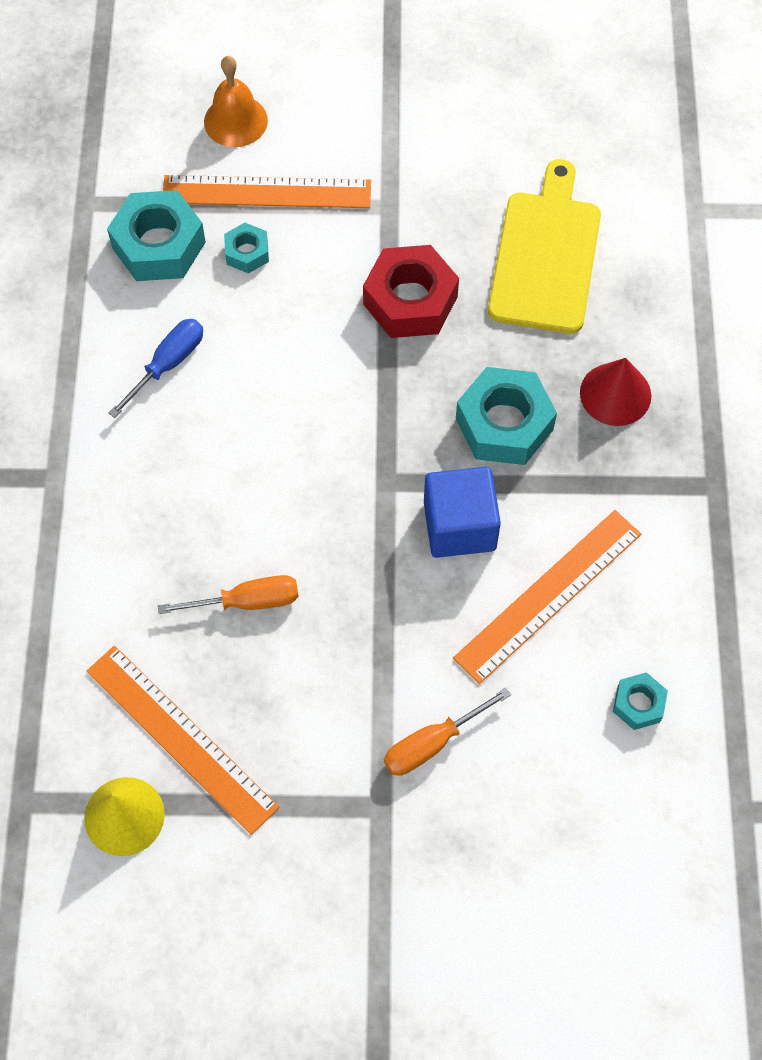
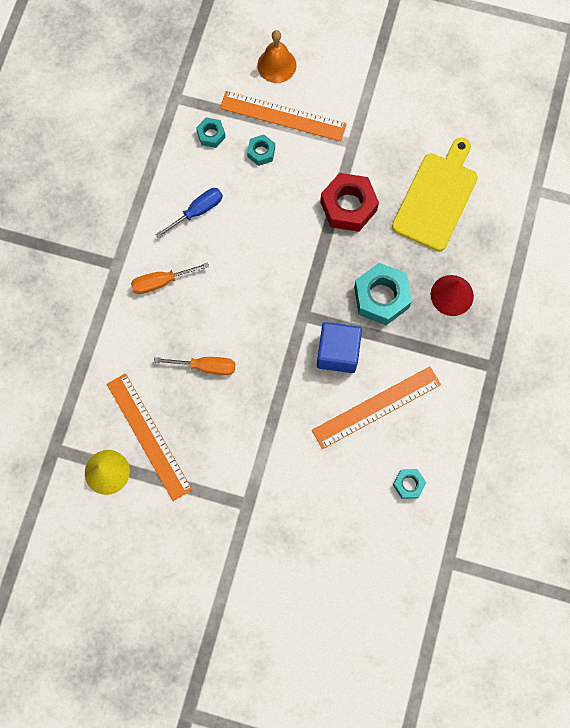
camera: 15 degrees right, 10 degrees up
(159, 245) = (211, 135): turquoise nut -> turquoise nut, size x0.52
(433, 743) = (286, 476): orange screwdriver -> orange screwdriver (161, 282)

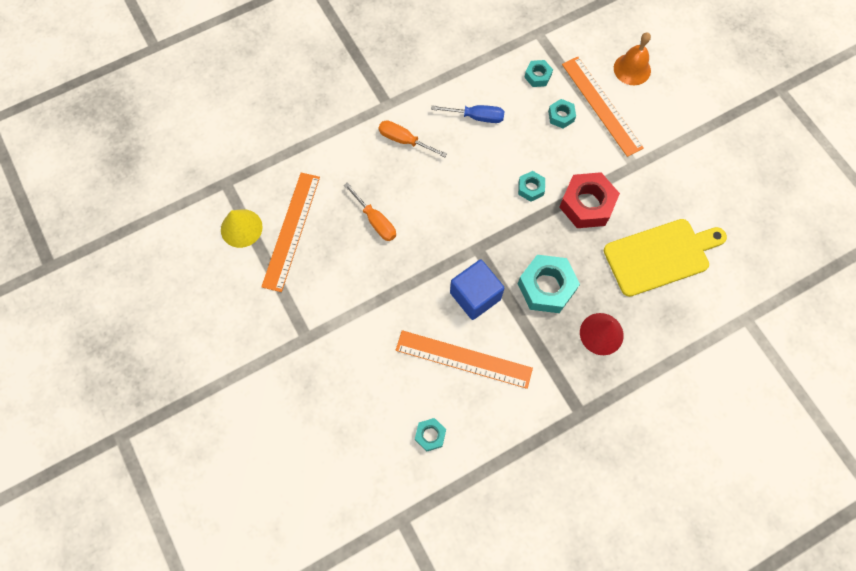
camera: 45 degrees right, 5 degrees down
(295, 231) = (530, 188): none -> turquoise nut

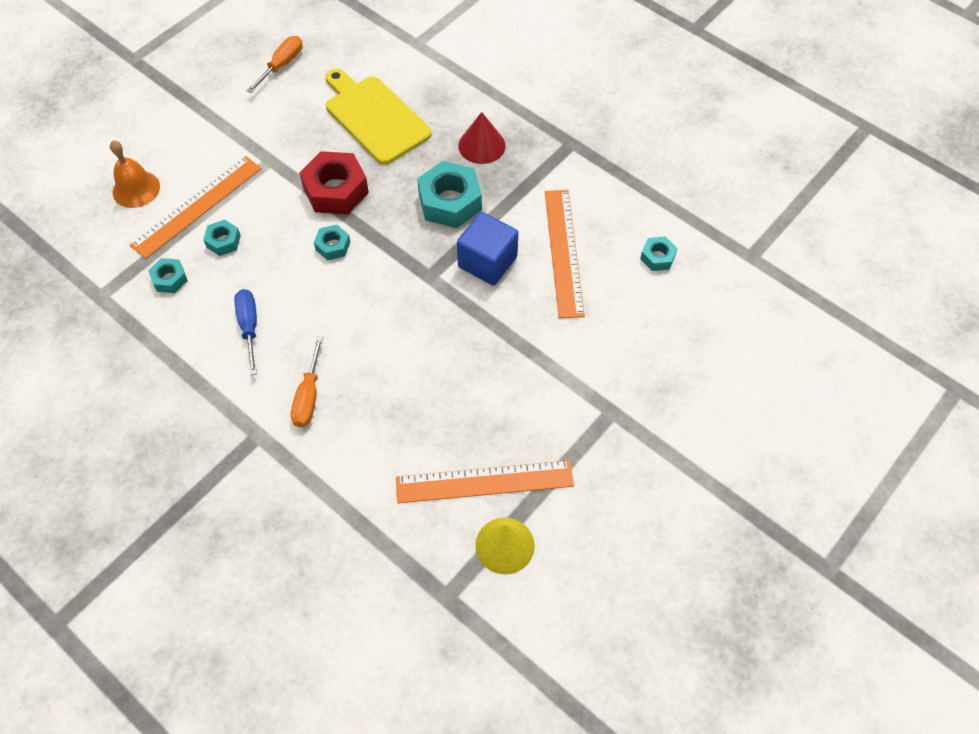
camera: 110 degrees left, 10 degrees down
(375, 220) = (434, 391): orange screwdriver -> orange screwdriver (282, 65)

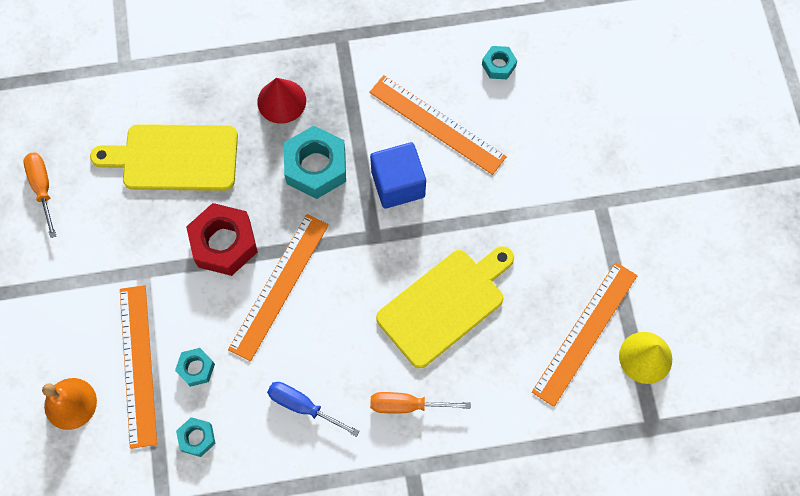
camera: 50 degrees left, 10 degrees up
(308, 395) = (407, 405): orange screwdriver -> orange screwdriver turned 135 degrees clockwise
(333, 246) = (279, 286): turquoise nut -> orange ruler
(416, 362) = (445, 304): none -> yellow cutting board

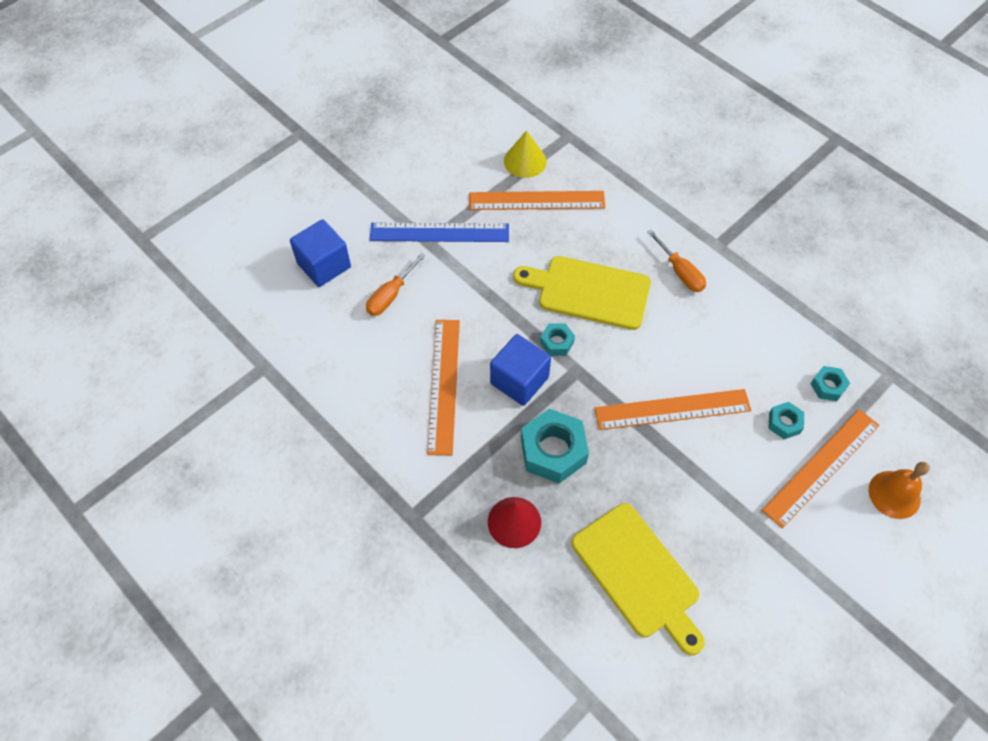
camera: 125 degrees left, 10 degrees down
(43, 189) = (763, 672): orange screwdriver -> orange screwdriver (391, 295)
(224, 243) = (675, 475): red nut -> none
(303, 406) = (741, 333): blue screwdriver -> none
(498, 65) = (354, 372): turquoise nut -> turquoise nut (557, 342)
(604, 218) = (439, 233): none -> blue ruler
(631, 102) = (324, 265): none -> blue cube

